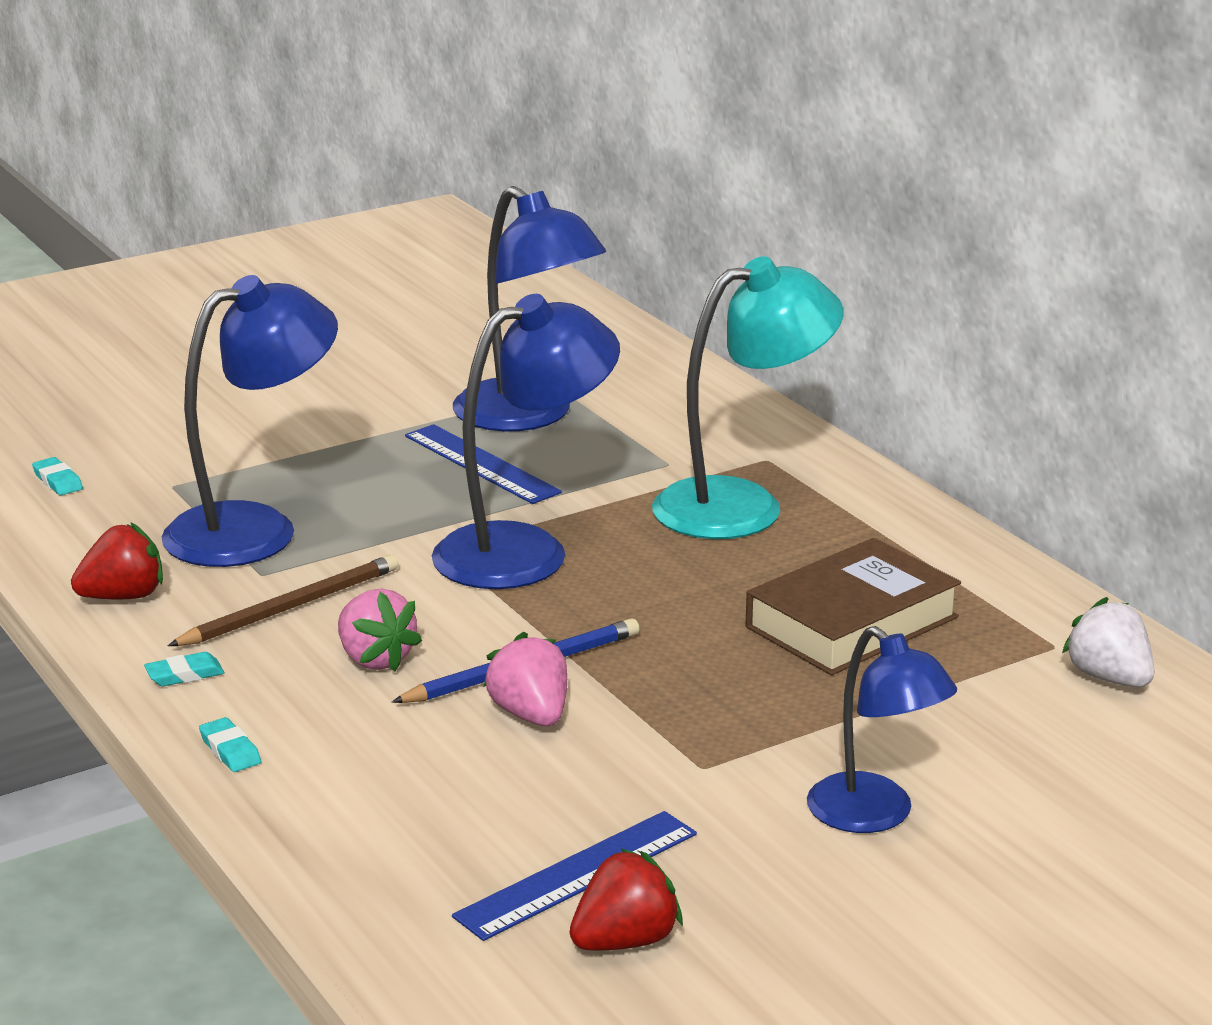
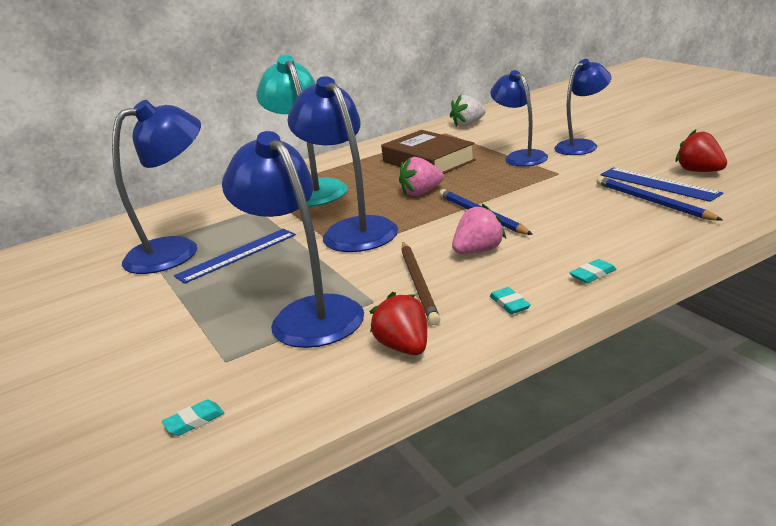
camera: 85 degrees left, 0 degrees up
(291, 607) = (419, 284): brown pencil -> brown pencil turned 150 degrees counterclockwise
(487, 851) = (652, 202): none -> blue pencil
(531, 715) = (527, 208): pink strawberry -> pink strawberry (421, 193)
(831, 730) = (521, 156): none -> blue lamp

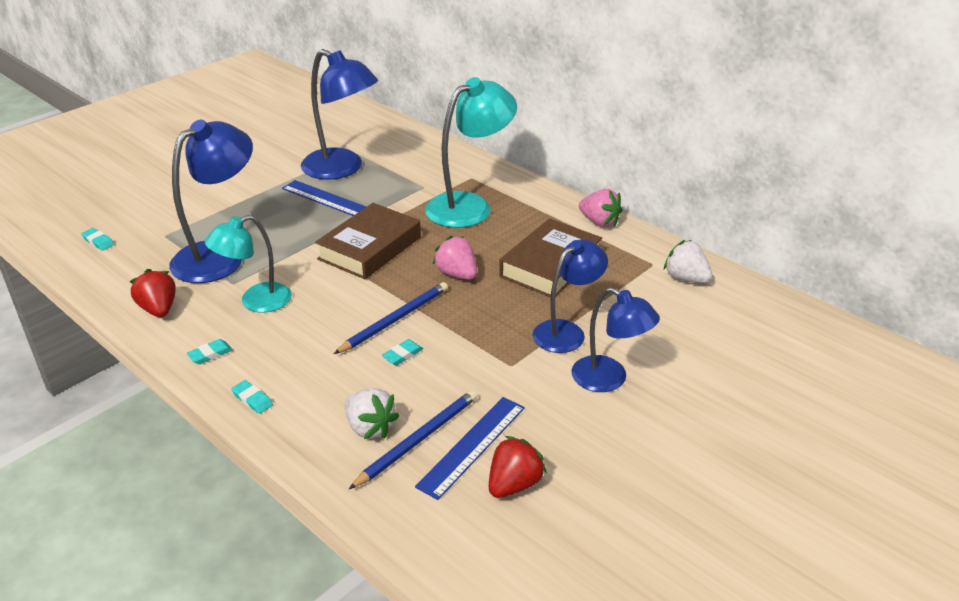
camera: 70 degrees right, 10 degrees up
(352, 230) = (370, 248): blue lamp -> brown book
(404, 347) = (159, 309): red strawberry -> red strawberry turned 75 degrees counterclockwise
(419, 284) = (256, 301): brown pencil -> turquoise lamp
(478, 251) = (313, 327): pink strawberry -> pink strawberry (599, 222)
(535, 210) = (402, 355): none -> turquoise eraser
(636, 220) = (370, 428): none -> white strawberry

